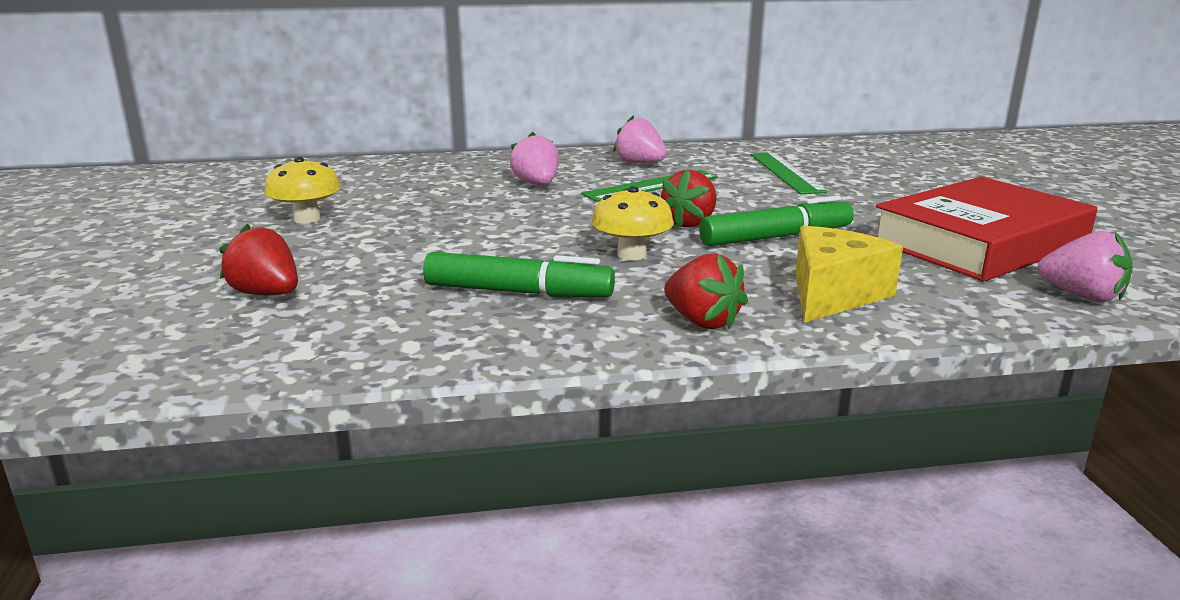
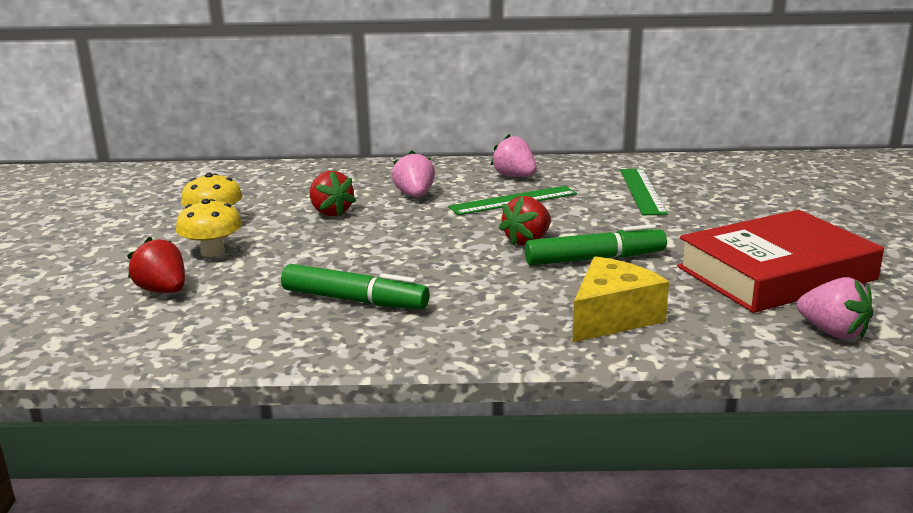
camera: 10 degrees right, 0 degrees up
(631, 254) = (462, 270): yellow mushroom -> yellow mushroom (212, 252)
(702, 321) = (489, 336): red strawberry -> red strawberry (331, 212)

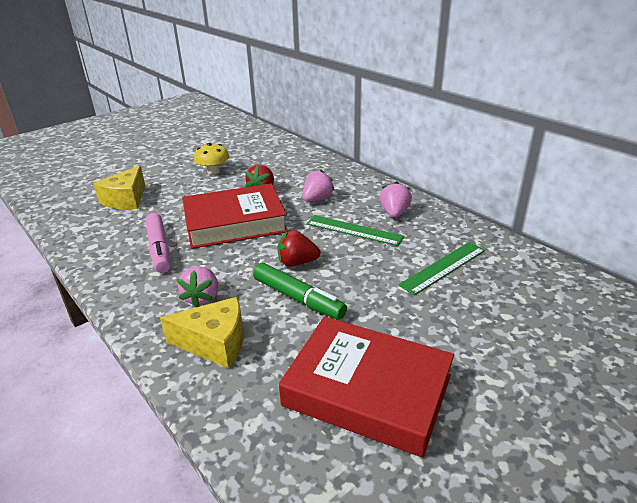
camera: 50 degrees right, 10 degrees up
(163, 291) = (126, 199): red strawberry -> yellow cheese
(212, 252) = (179, 188): yellow mushroom -> none
(355, 300) = (159, 249): green marker -> pink marker
(380, 246) = (235, 223): none -> red book
(832, 332) = (285, 463): pink strawberry -> pink strawberry (202, 298)

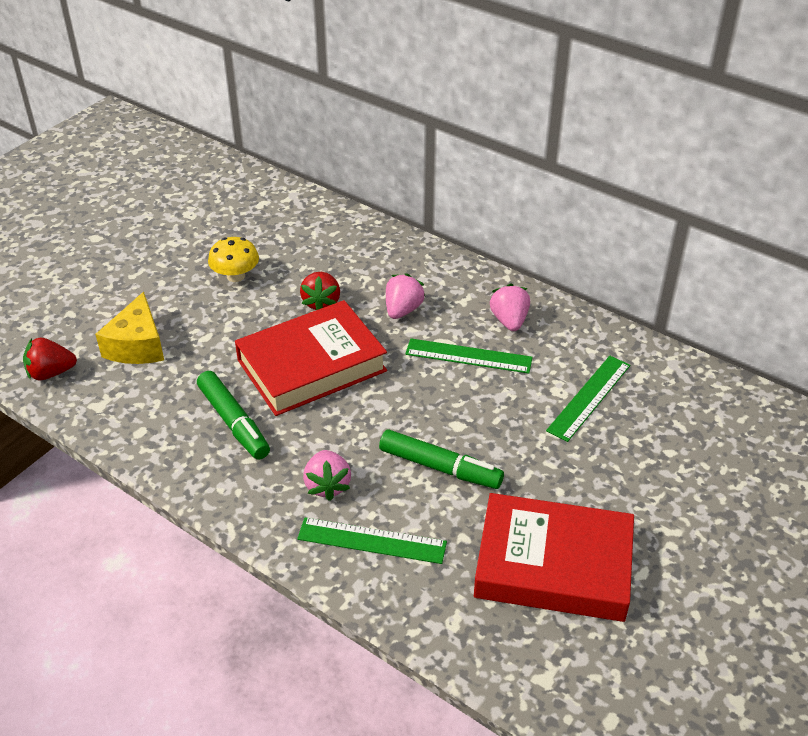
camera: 15 degrees left, 10 degrees up
(159, 249) = (234, 422): pink marker -> green marker
(215, 343) = (372, 540): yellow cheese -> green ruler
(297, 262) = (418, 417): red strawberry -> red strawberry (51, 373)

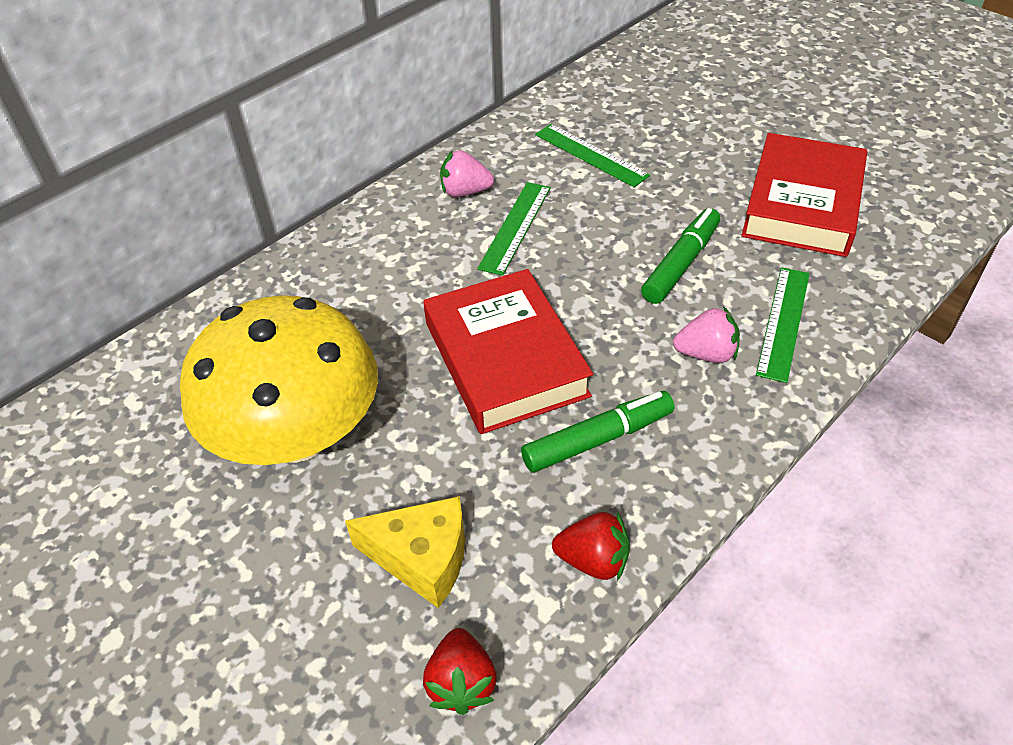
camera: 80 degrees left, 5 degrees up
(235, 276) = (297, 435): yellow mushroom -> yellow mushroom, size x2.43
(321, 302) = (387, 344): red strawberry -> red strawberry (593, 560)
(403, 310) = (423, 271): pink strawberry -> none

